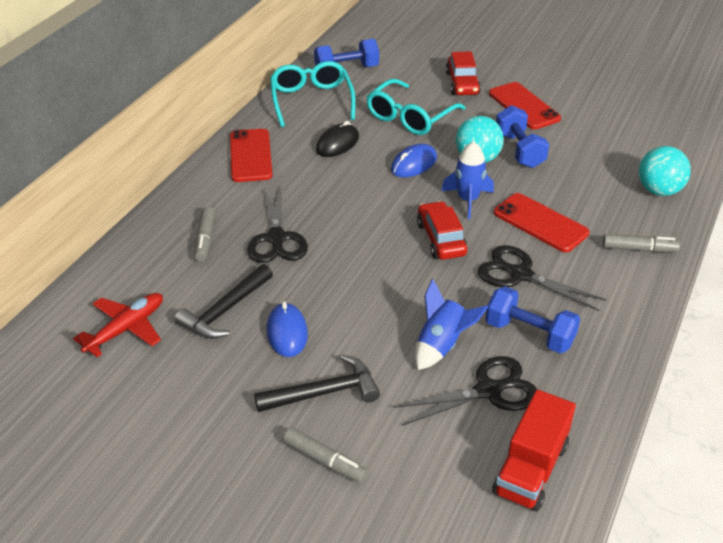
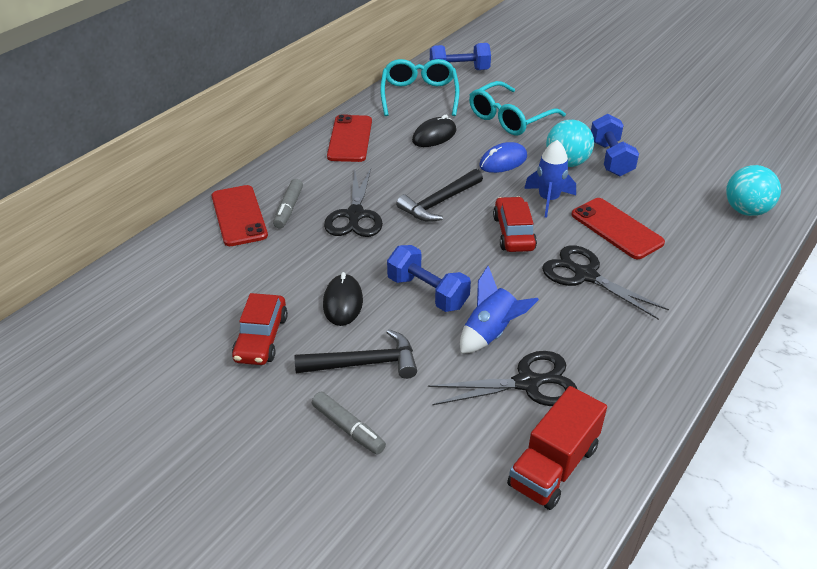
camera: 10 degrees right, 0 degrees up
(126, 329) = (194, 281): red plane -> none
(225, 310) = (290, 275): black hammer -> black hammer (439, 202)
(287, 332) = (343, 303): blue mouse -> black mouse
(462, 83) = (567, 93): red car -> red car (261, 338)
(524, 106) = (624, 118): red phone -> red phone (239, 216)
(529, 334) = (582, 333): blue dumbbell -> blue dumbbell (427, 292)
(639, 249) = (713, 264): grey marker -> none

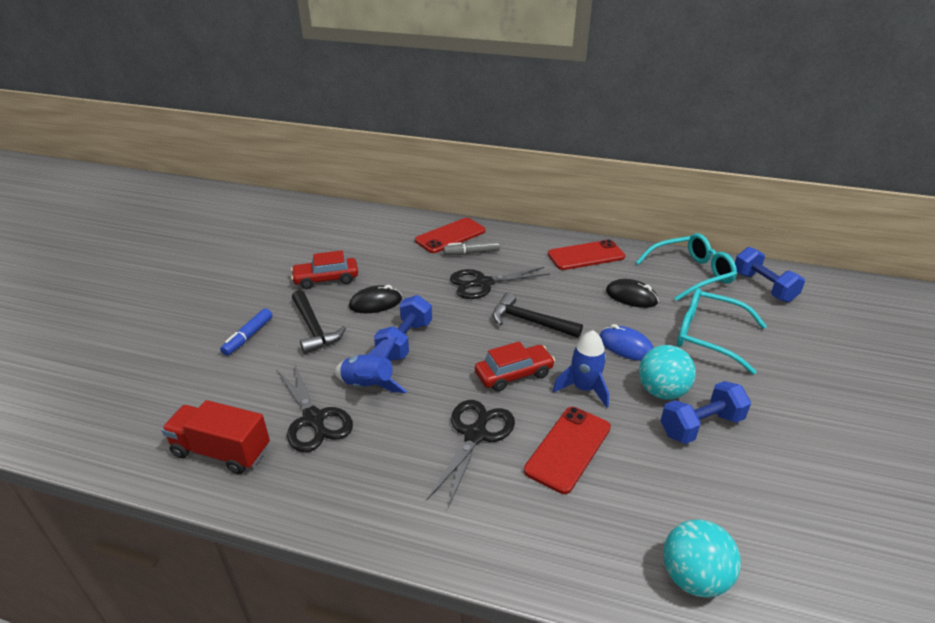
camera: 70 degrees right, 5 degrees down
(348, 428) = (248, 336): grey marker -> blue marker

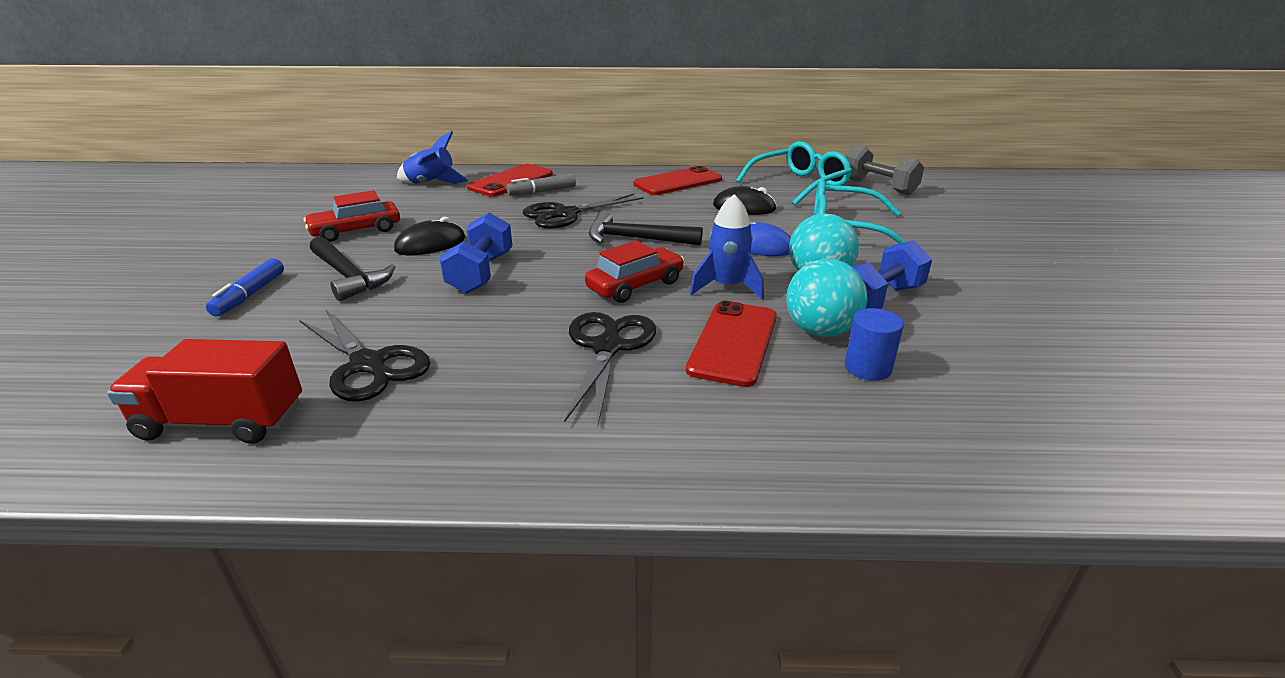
camera: 15 degrees left, 5 degrees down
(368, 386) = (442, 321): blue rocket -> blue rocket (431, 183)
(661, 495) = (867, 367): none -> blue cylinder
(693, 577) = (951, 440): turquoise ball -> turquoise ball (820, 331)
(763, 287) = (878, 187): blue dumbbell -> grey dumbbell

